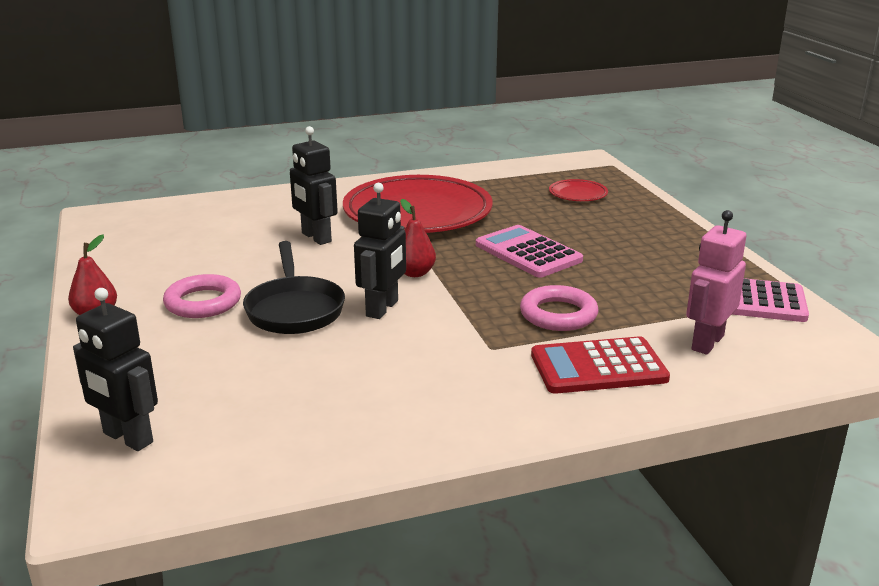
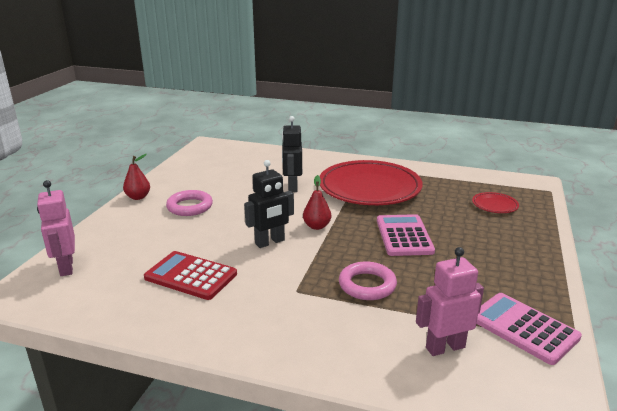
camera: 35 degrees right, 0 degrees up
(127, 438) = (66, 267): black robot -> pink robot
(294, 309) = (226, 226): black pan -> none
(598, 367) = (344, 332): red calculator -> red calculator (191, 276)

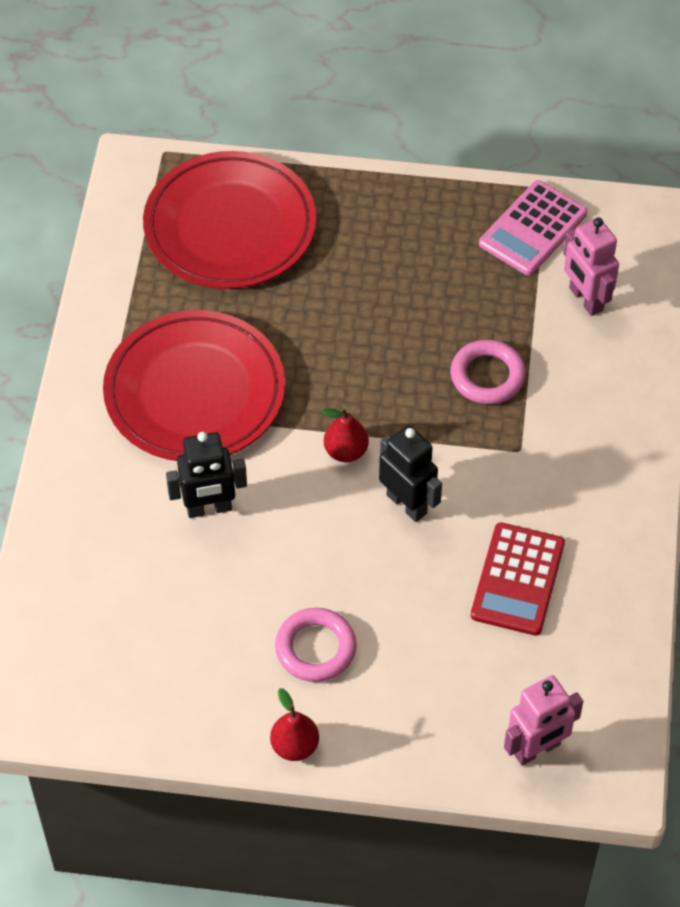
camera: 100 degrees left, 30 degrees up
(404, 236) = (351, 340): pink calculator -> none
(494, 205) = (230, 227): red plate -> red plate, size x2.42

